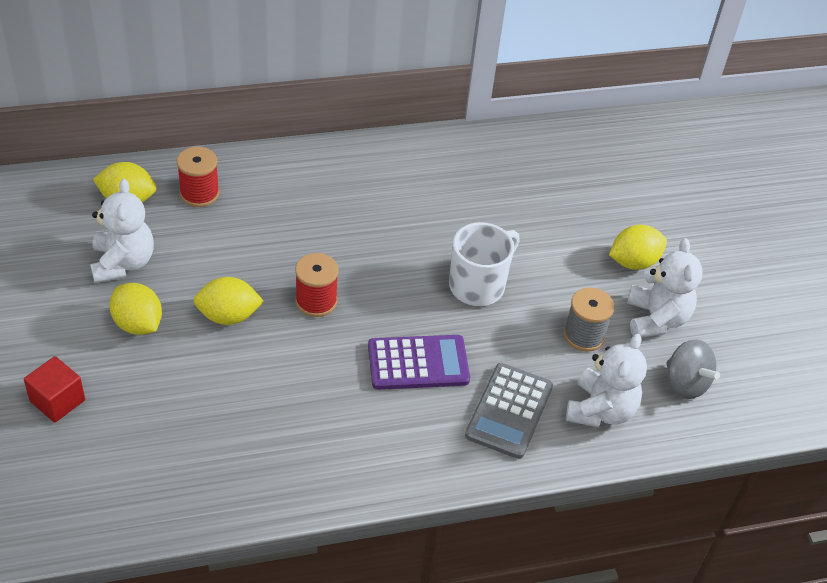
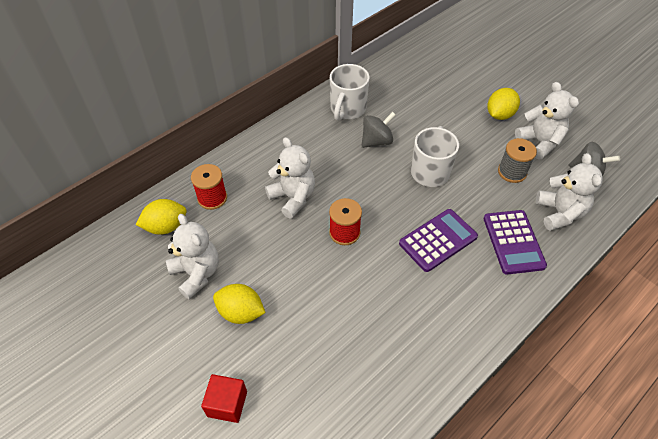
camera: 25 degrees left, 5 degrees up
(228, 316) = (297, 273): yellow lemon -> none
(289, 236) = (293, 198): none -> white teddy bear
(439, 167) = (347, 109): none -> white mug
(443, 220) = (376, 141): none -> grey spinning top
(509, 411) = (513, 242): grey calculator -> purple calculator

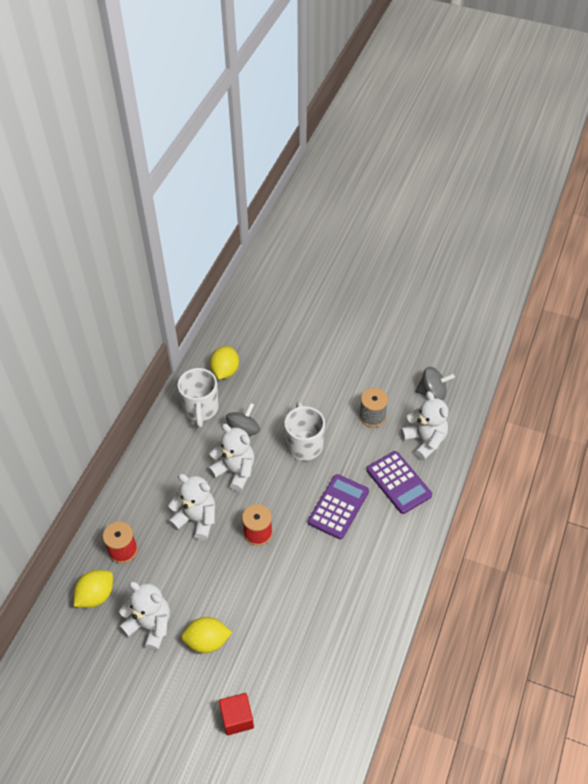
camera: 25 degrees left, 0 degrees up
(499, 115) = (339, 362): yellow lemon -> yellow lemon (225, 371)
(539, 142) = (384, 377): white teddy bear -> white teddy bear (235, 471)

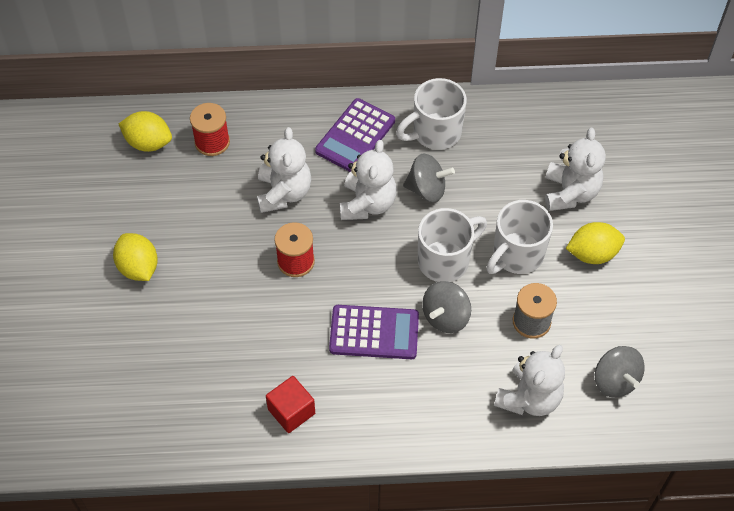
camera: 65 degrees right, 5 degrees up
(150, 625) = (135, 206): white teddy bear -> white teddy bear (570, 193)
(225, 371) = (505, 134): yellow lemon -> yellow lemon (592, 254)
(237, 718) = (61, 333): red cube -> red cube (291, 411)
(320, 404) = (516, 255): none -> white mug
(346, 461) = (445, 317): none -> grey spinning top
(398, 482) = (445, 389): purple calculator -> purple calculator (355, 136)

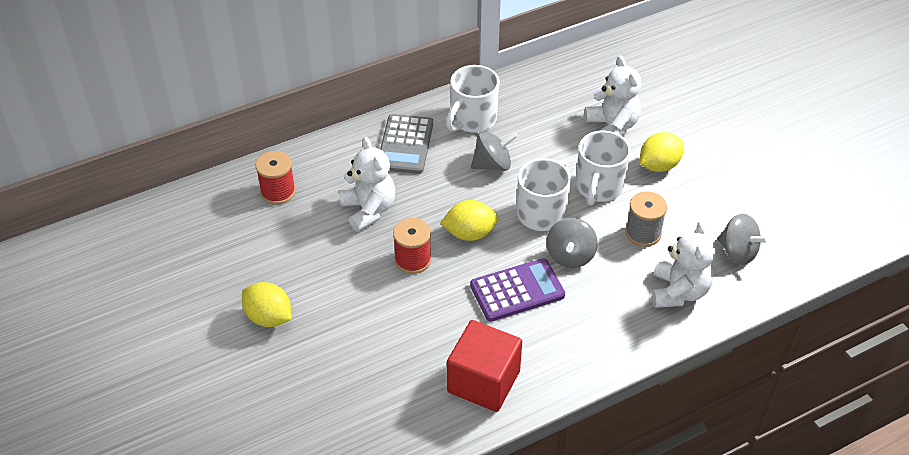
camera: 25 degrees left, 10 degrees down
(148, 143) = (217, 212): yellow lemon -> yellow lemon (470, 233)
(291, 411) = (483, 381): red cube -> red cube, size x1.62
(355, 136) = (405, 145): purple calculator -> grey calculator
(367, 204) = (448, 193): white teddy bear -> none

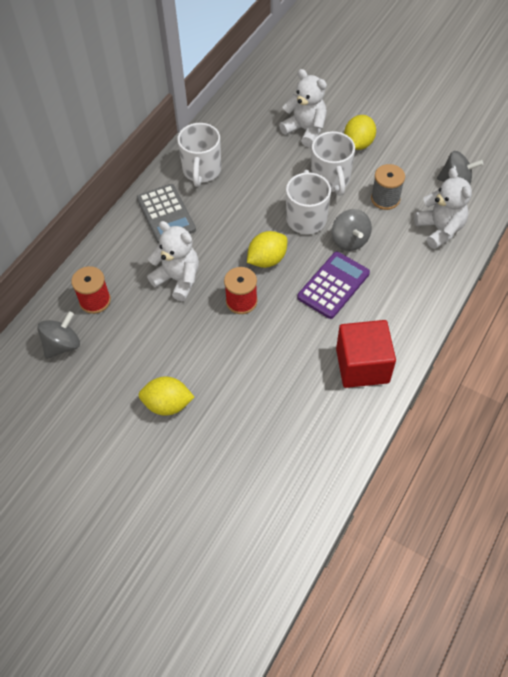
camera: 30 degrees left, 10 degrees up
(492, 164) = (243, 198): grey spinning top -> grey spinning top (62, 345)

